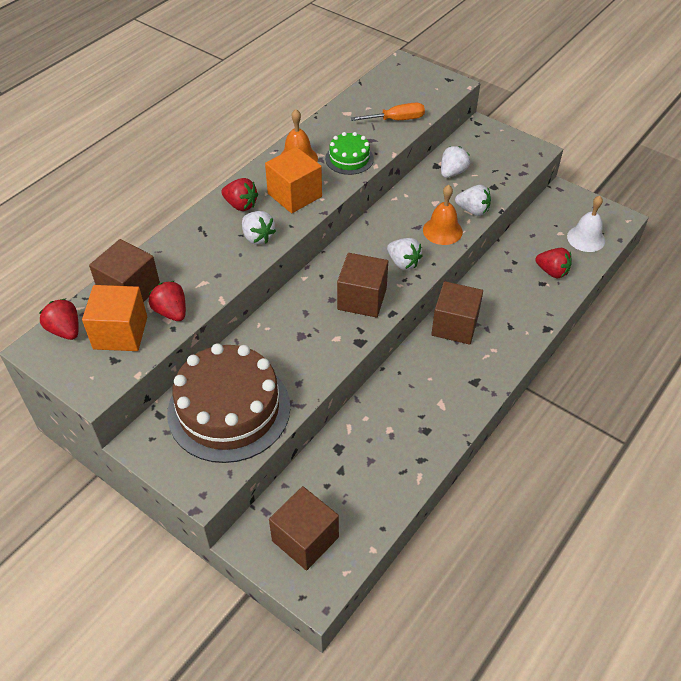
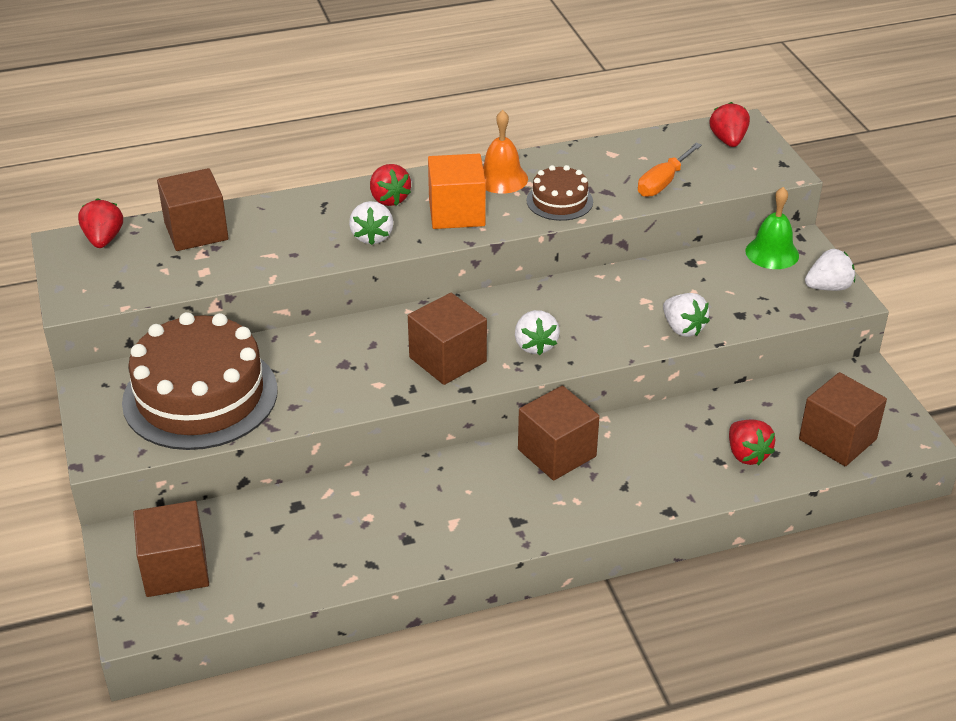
camera: 35 degrees right, 10 degrees down
(120, 333) = (148, 264): orange cube -> none
(171, 312) = (213, 267): red strawberry -> red strawberry (728, 140)
(349, 159) = (559, 201): green cake -> brown cake
(396, 120) = (663, 182): orange screwdriver -> orange screwdriver turned 105 degrees clockwise
(442, 231) = (620, 333): orange bell -> none
(452, 172) = (703, 278): white strawberry -> white strawberry (828, 287)
(472, 140) = (772, 253): none -> green bell
(586, 238) = (837, 439): white bell -> brown cube

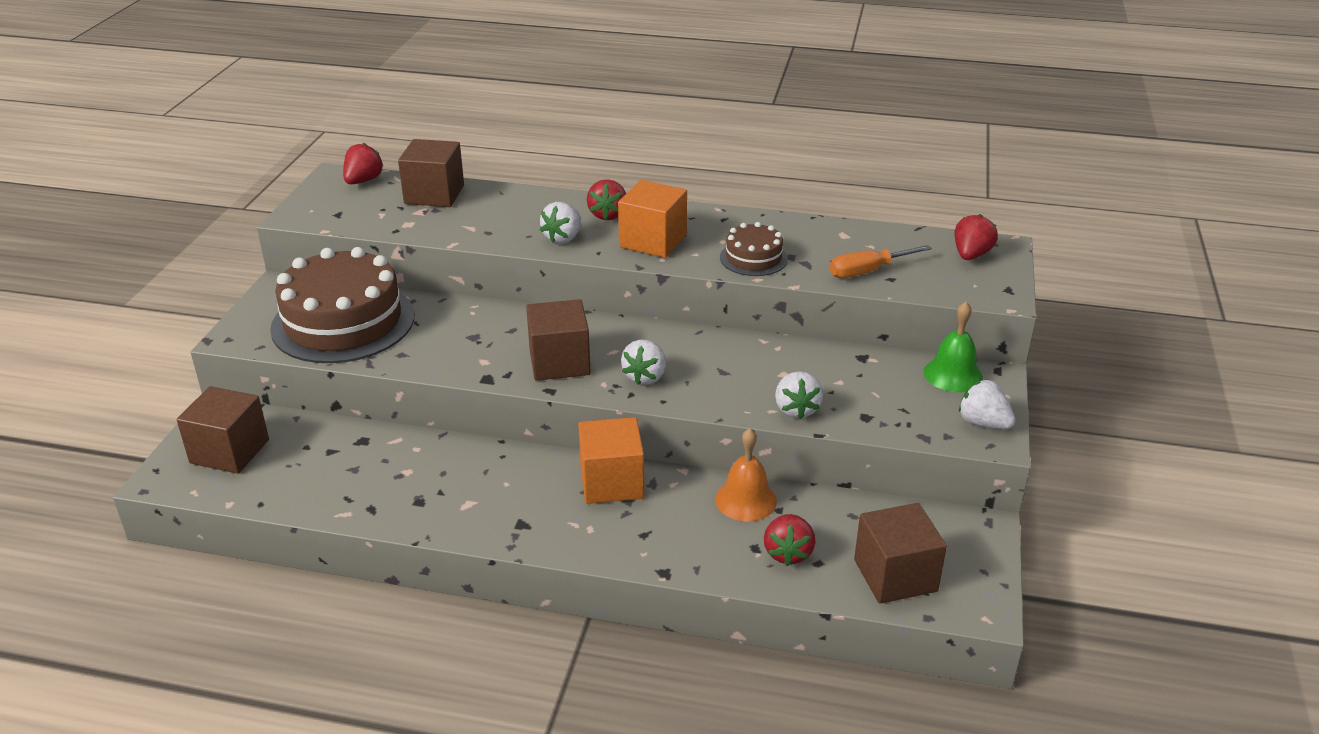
camera: 30 degrees right, 5 degrees down
(501, 178) = (721, 226): orange bell -> orange bell (745, 500)
(557, 453) = (611, 482): brown cube -> orange cube
(828, 287) = (983, 423): white strawberry -> white strawberry turned 150 degrees counterclockwise

